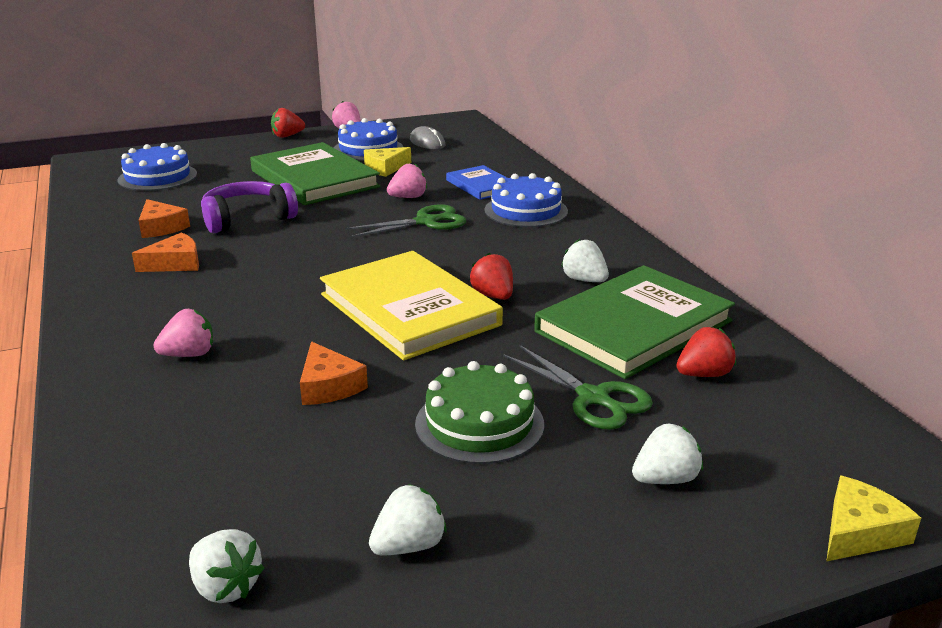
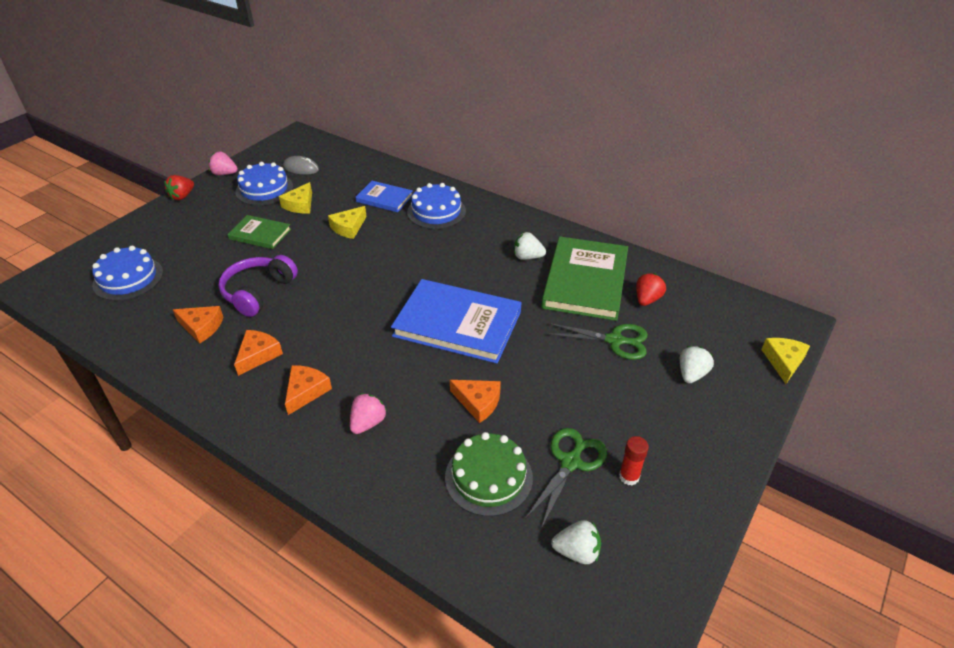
camera: 35 degrees left, 15 degrees up
(173, 306) = (306, 391): none -> orange cheese
(314, 179) = (260, 234): green book -> green book, size x0.53
(408, 197) = (348, 228): pink strawberry -> yellow cheese
(409, 310) = (457, 324): yellow book -> blue book
(409, 546) = (629, 476): white strawberry -> red glue stick
(426, 222) = (386, 246): green scissors -> green scissors (570, 462)
(479, 424) = (581, 386): green cake -> green cake (488, 477)
(493, 296) = (492, 291): red strawberry -> none

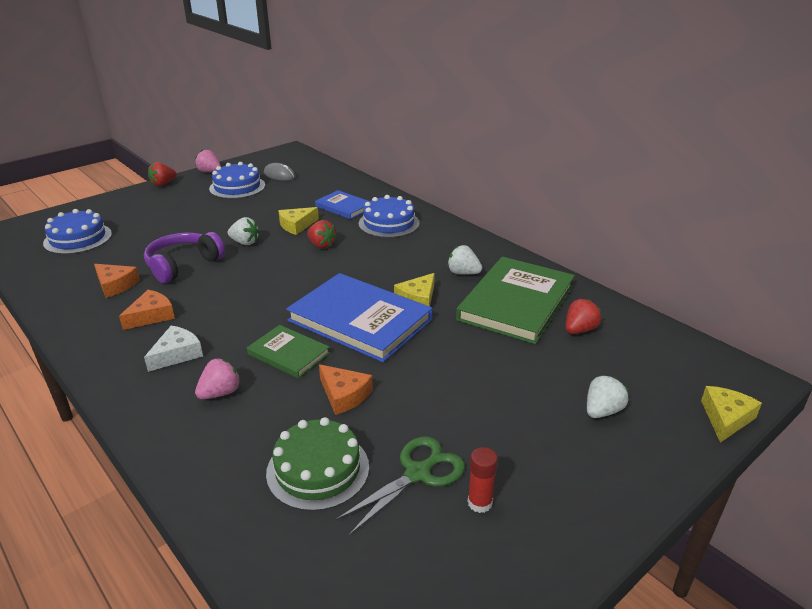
camera: 15 degrees right, 10 degrees down
(260, 234) = (213, 220): green book -> green book (288, 353)
(300, 205) = (262, 202): yellow cheese -> yellow cheese (417, 299)
(306, 391) = (177, 354): orange cheese -> white cheese
(383, 247) = (321, 245): none -> red strawberry
(577, 552) = (379, 570): white strawberry -> white strawberry (245, 242)
(615, 340) = (525, 363): green scissors -> none

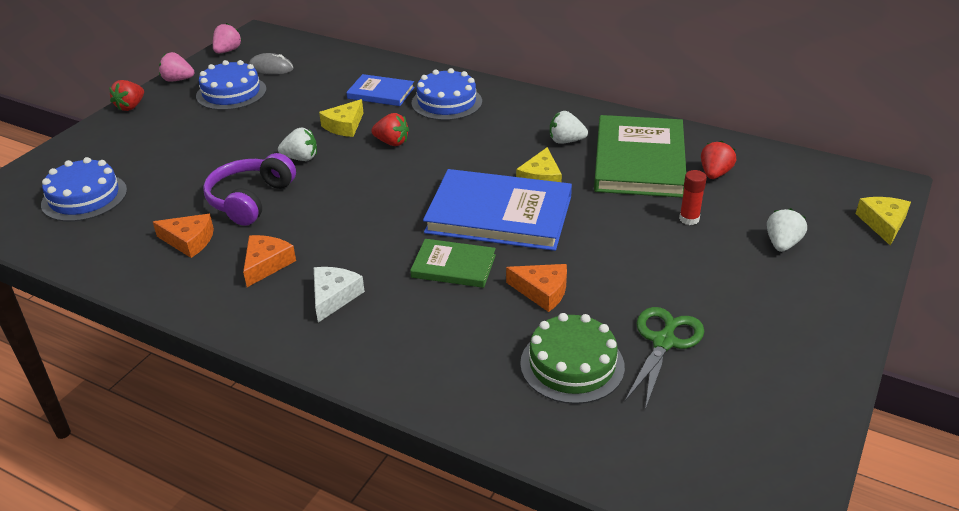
camera: 20 degrees left, 5 degrees up
(220, 393) = (416, 323): pink strawberry -> pink strawberry (227, 51)
(480, 503) = (734, 350): red glue stick -> red glue stick (689, 219)

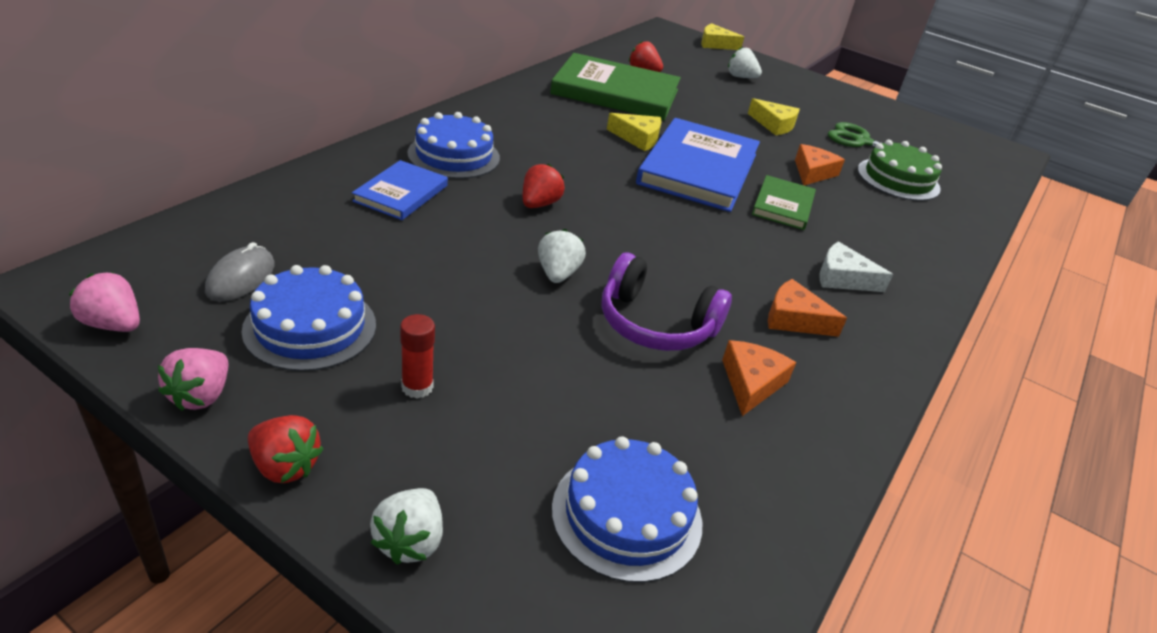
camera: 90 degrees left, 0 degrees up
(344, 126) = (482, 231): yellow cheese -> yellow cheese (774, 125)
(566, 141) = (570, 113): white strawberry -> white strawberry (410, 541)
(689, 219) = (708, 96): red glue stick -> red glue stick (417, 387)

